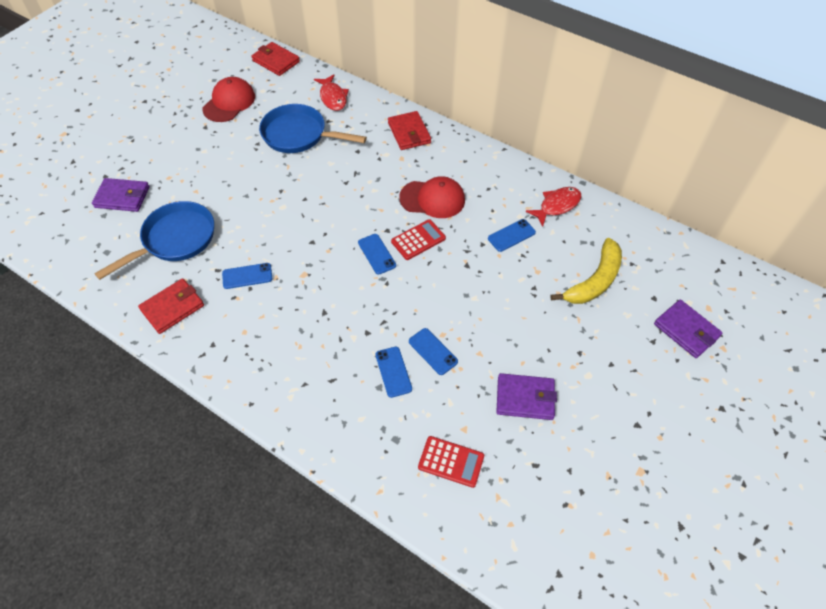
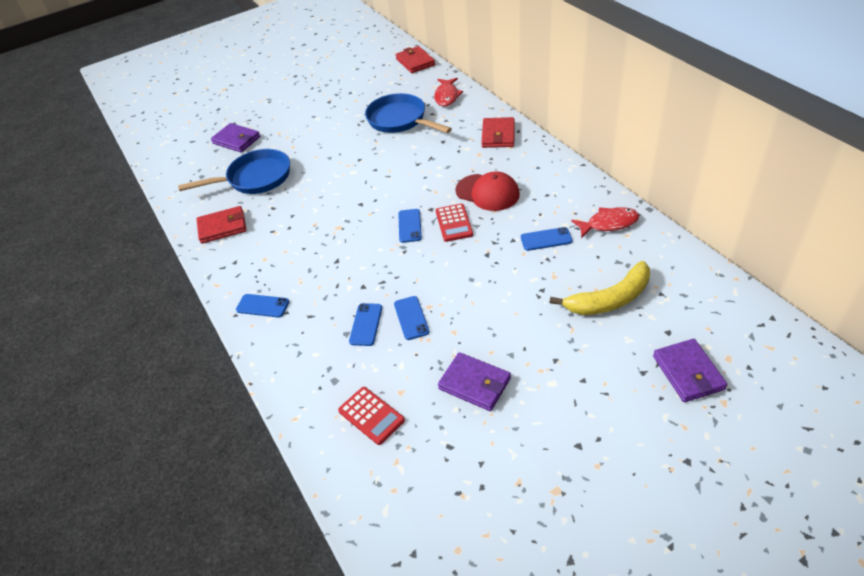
camera: 30 degrees right, 10 degrees down
(229, 102) = (358, 87): red cap -> none
(247, 276) = (292, 217): blue phone -> blue phone (263, 306)
(418, 240) = (454, 223): red calculator -> red calculator turned 90 degrees clockwise

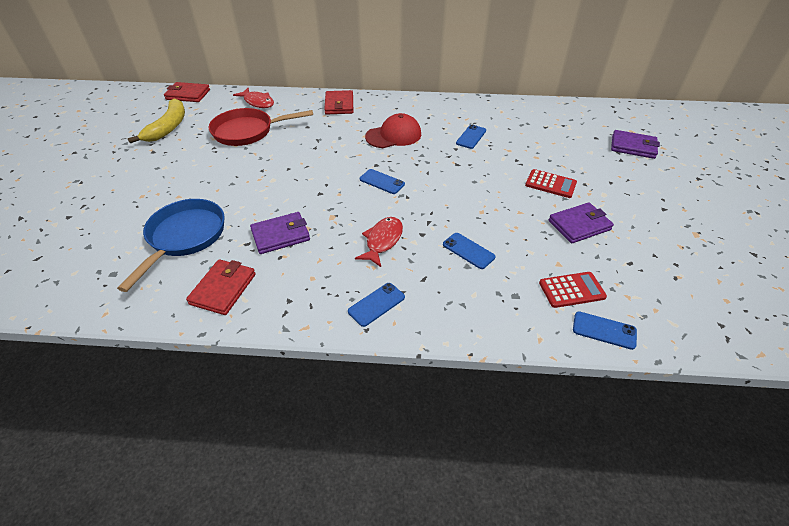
camera: 60 degrees left, 0 degrees up
(236, 140) = (100, 226): purple wallet -> purple wallet (280, 235)
(400, 120) = (247, 131): blue pan -> red pan
(411, 318) = (485, 225): blue phone -> blue phone (604, 330)
(454, 223) = (406, 162): red calculator -> red calculator (550, 184)
(498, 135) = (339, 105): red wallet -> red wallet turned 45 degrees clockwise
(609, 223) = (484, 111): red fish -> red fish (382, 241)
(610, 299) = (551, 142): yellow banana -> yellow banana (168, 127)

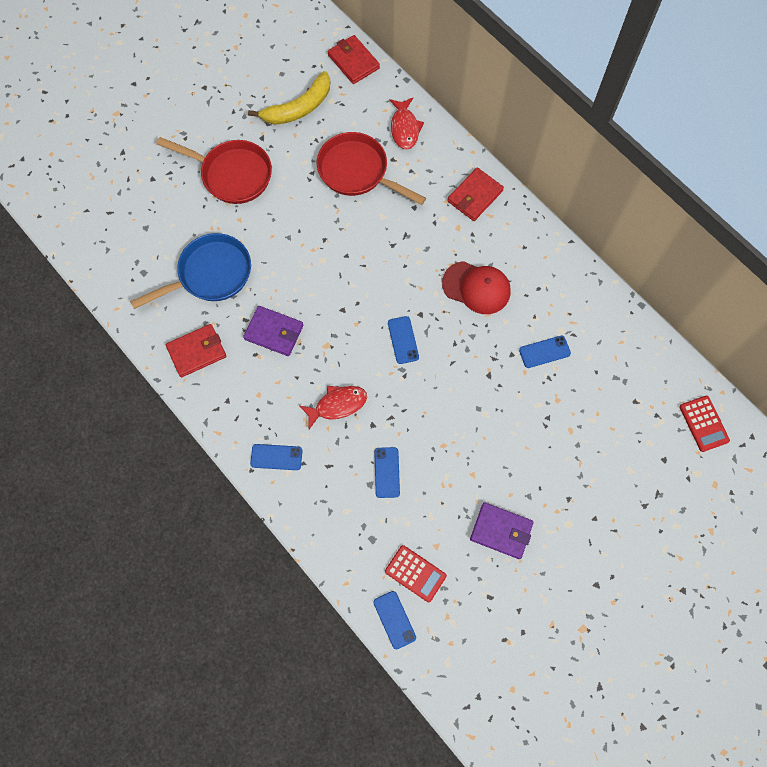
camera: 45 degrees right, 25 degrees up
(146, 178) = (232, 174): none -> red pan
(550, 184) = (538, 471): red calculator -> red calculator (703, 423)
(633, 147) = (682, 503): purple wallet -> none

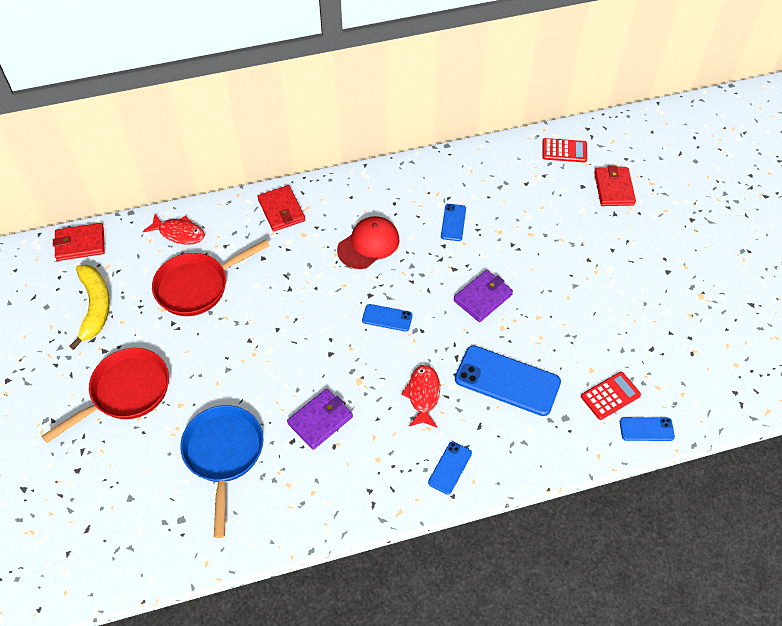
camera: 65 degrees left, 15 degrees down
(197, 351) = (301, 499): red wallet -> red wallet (613, 189)
(387, 472) = (507, 381): blue phone -> blue phone, size x1.98
(501, 531) = (597, 317): purple wallet -> purple wallet (482, 297)

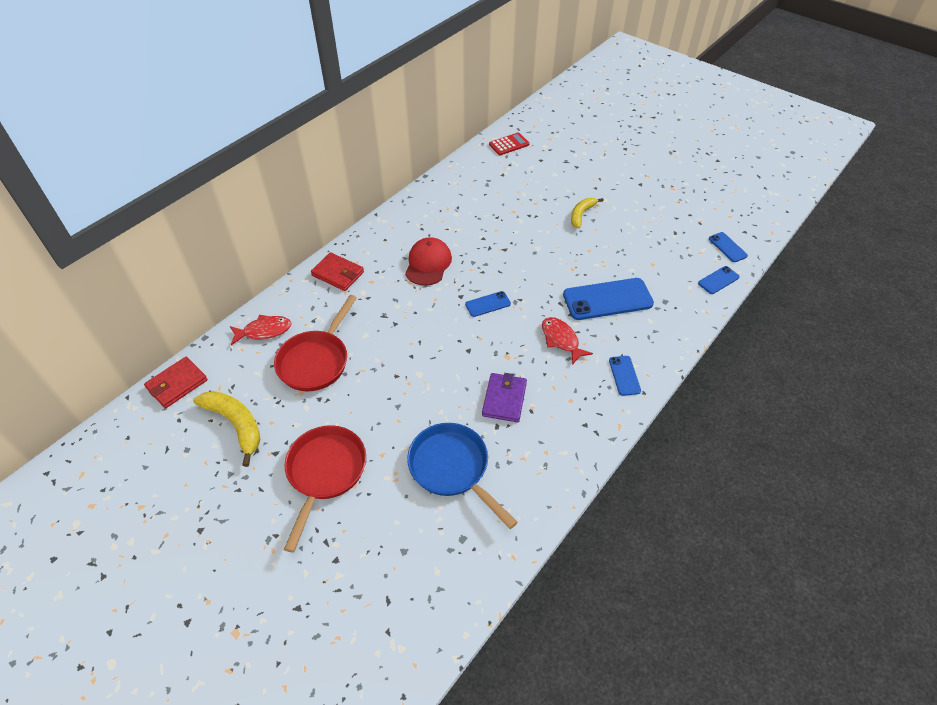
camera: 35 degrees left, 5 degrees down
(453, 222) = (476, 221): blue phone -> blue phone (727, 247)
(482, 297) = (541, 257): purple wallet -> none
(567, 273) = (581, 214): none -> yellow banana
(610, 396) = (678, 273): red calculator -> none
(613, 189) = (562, 152): red wallet -> none

